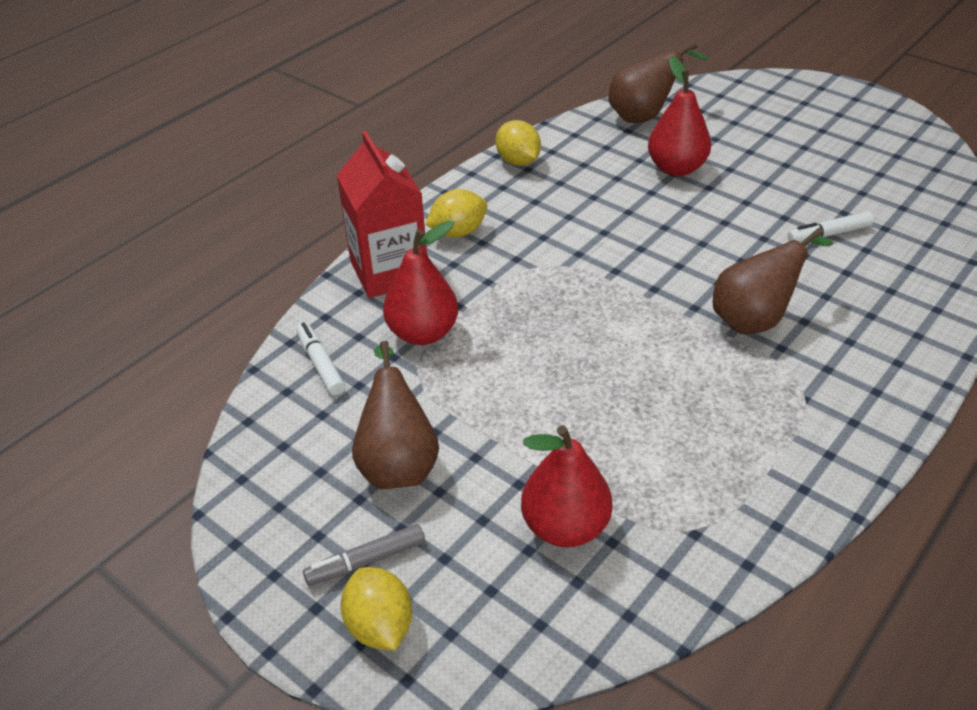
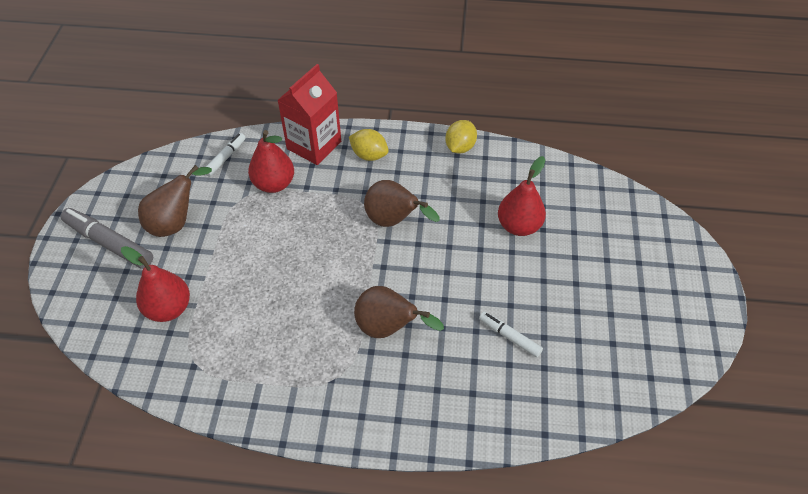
camera: 55 degrees right, 10 degrees up
(366, 561) = (109, 243): grey marker -> grey marker, size x1.73
(380, 626) = (75, 267): yellow lemon -> none
(644, 116) = (567, 184): brown pear -> brown pear (393, 221)

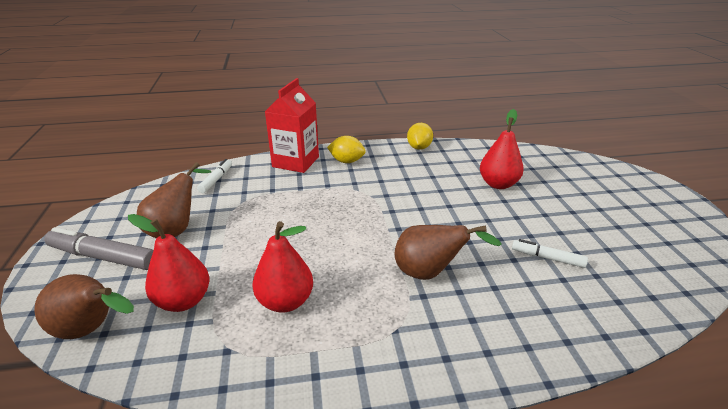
camera: 15 degrees left, 20 degrees down
(274, 184) = (269, 189): red pear -> red pear (285, 301)
(393, 221) = (390, 197): brown pear -> brown pear (92, 330)

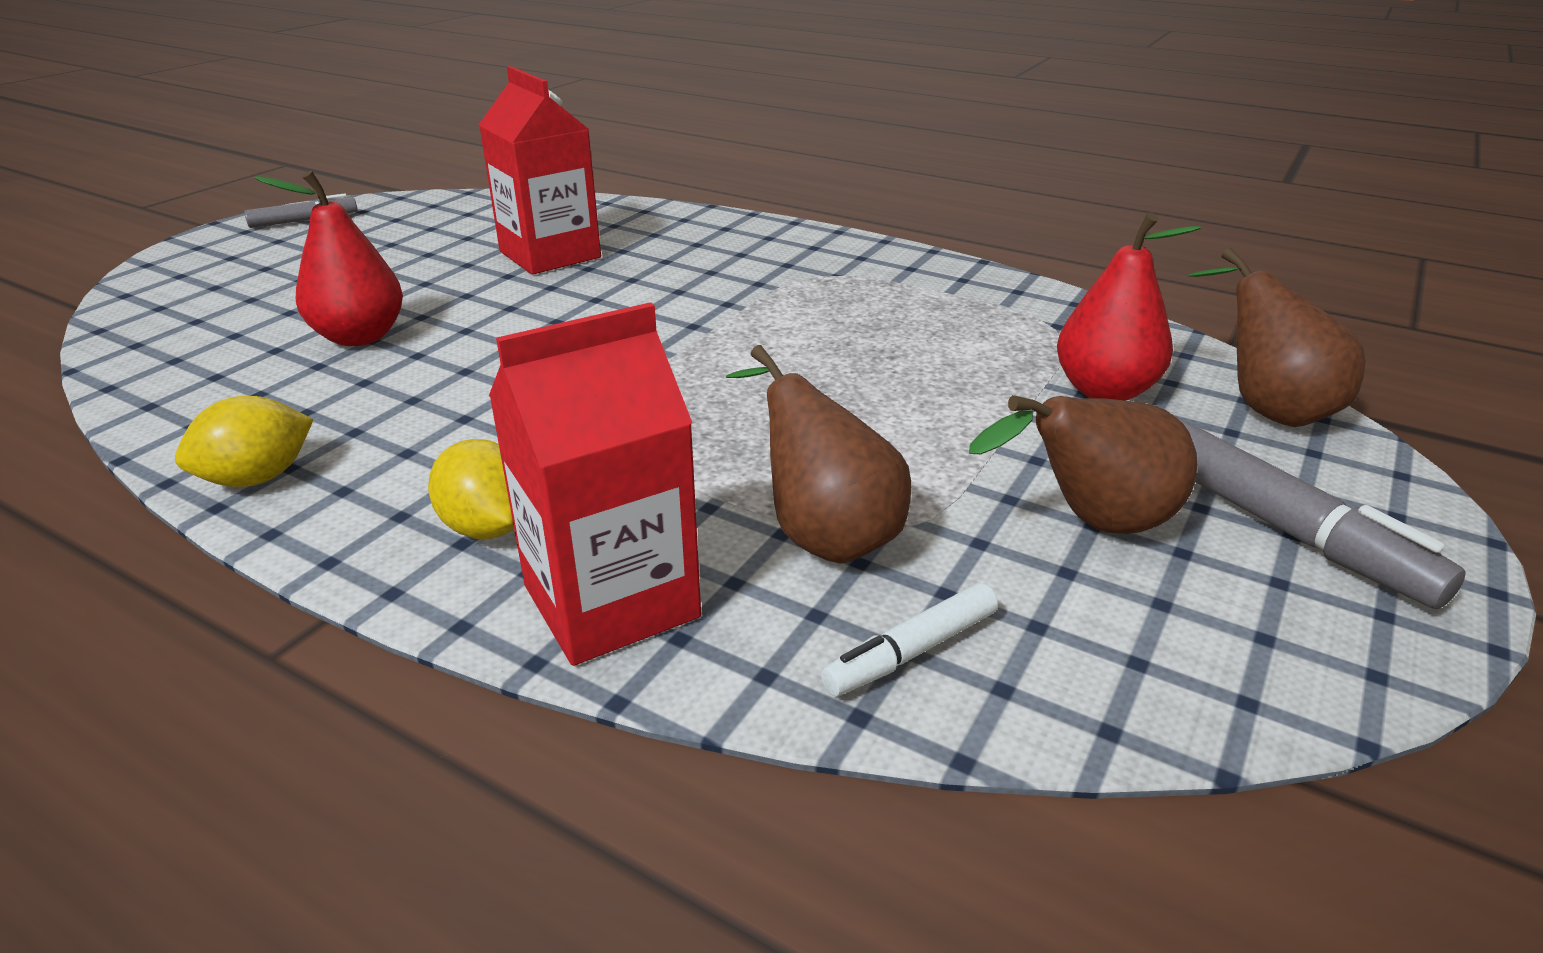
camera: 140 degrees left, 0 degrees up
(285, 301) = (943, 336): red pear -> none
(430, 273) = (713, 293): brown pear -> brown pear (823, 534)
(547, 258) = (550, 255): white marker -> red carton
(686, 218) = (304, 221): none -> grey marker

